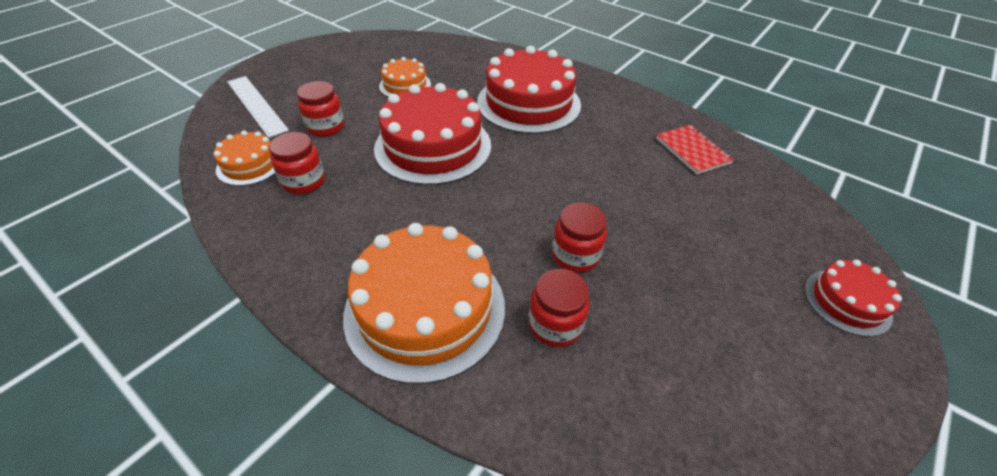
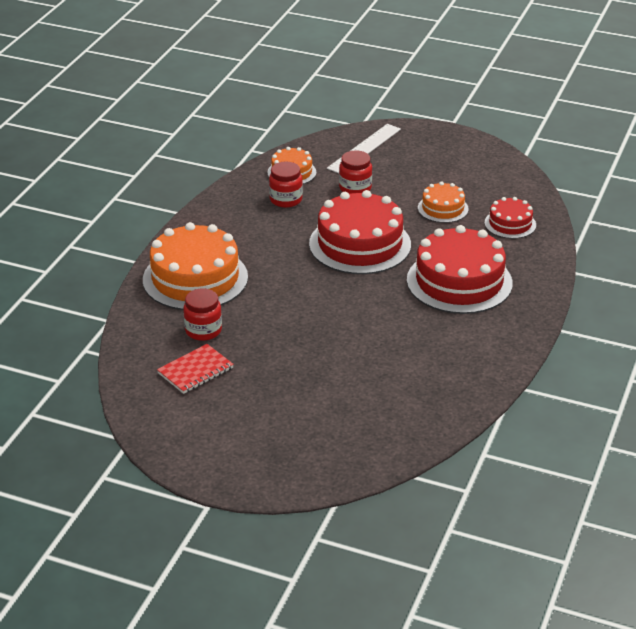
camera: 75 degrees right, 10 degrees down
(575, 255) = (268, 332): red jar -> none
(692, 151) = (439, 386): red notebook -> red notebook (195, 371)
(847, 302) = (280, 466): red cake -> red cake (510, 224)

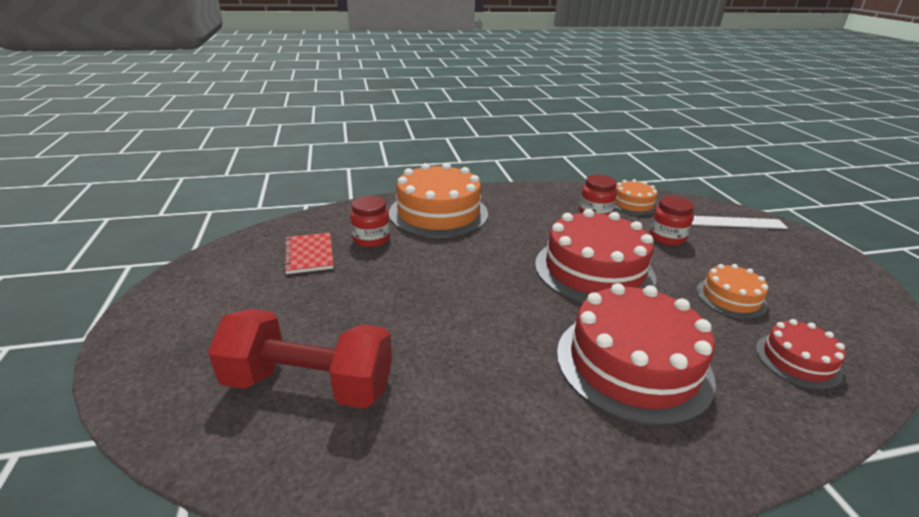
camera: 55 degrees right, 5 degrees down
(195, 371) = (309, 255): red notebook -> red notebook turned 60 degrees clockwise
(362, 410) = (309, 384): none -> red dumbbell

